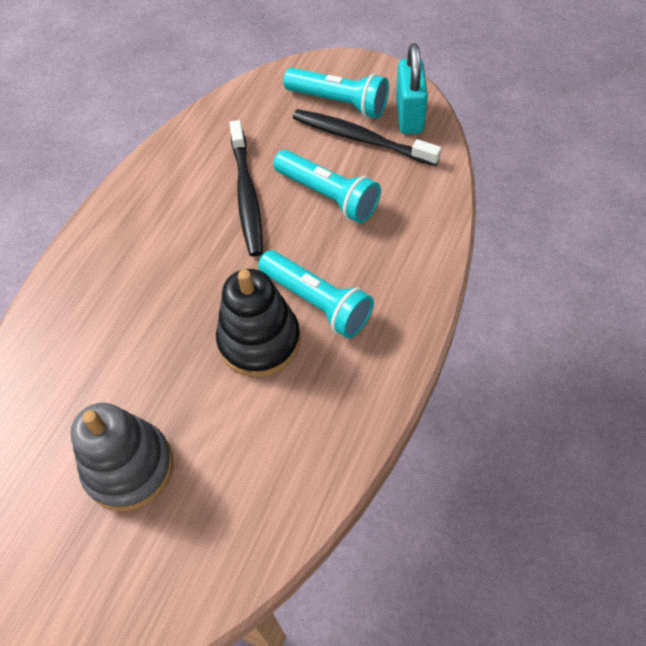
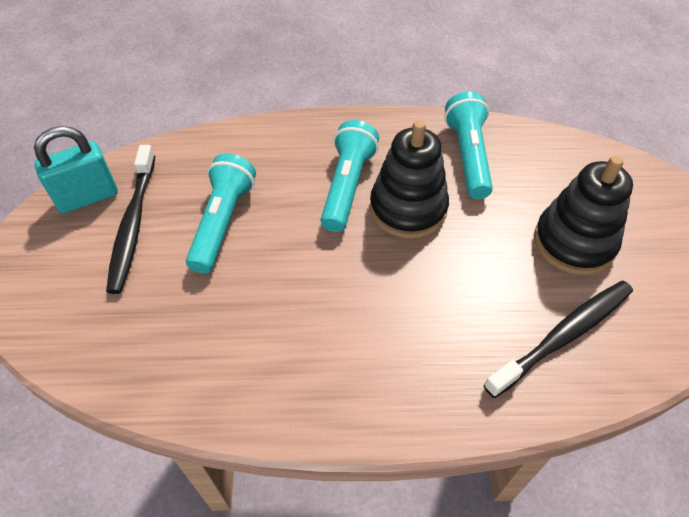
camera: 120 degrees left, 5 degrees down
(129, 467) = (574, 242): grey stacking toy -> black stacking toy
(246, 194) = (250, 291): black toothbrush -> black toothbrush (563, 336)
(339, 103) = (80, 262): turquoise flashlight -> turquoise flashlight (468, 156)

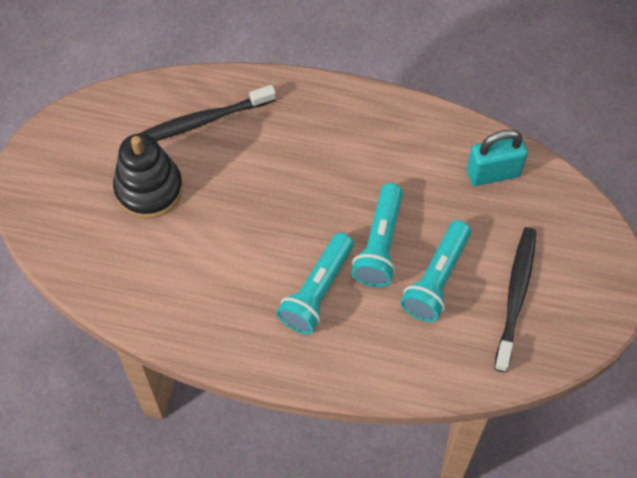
camera: 165 degrees left, 10 degrees up
(88, 197) = (558, 337): turquoise padlock -> turquoise padlock (493, 173)
(408, 208) = (271, 254): black stacking toy -> none
(468, 156) = (192, 298): turquoise flashlight -> turquoise flashlight (379, 244)

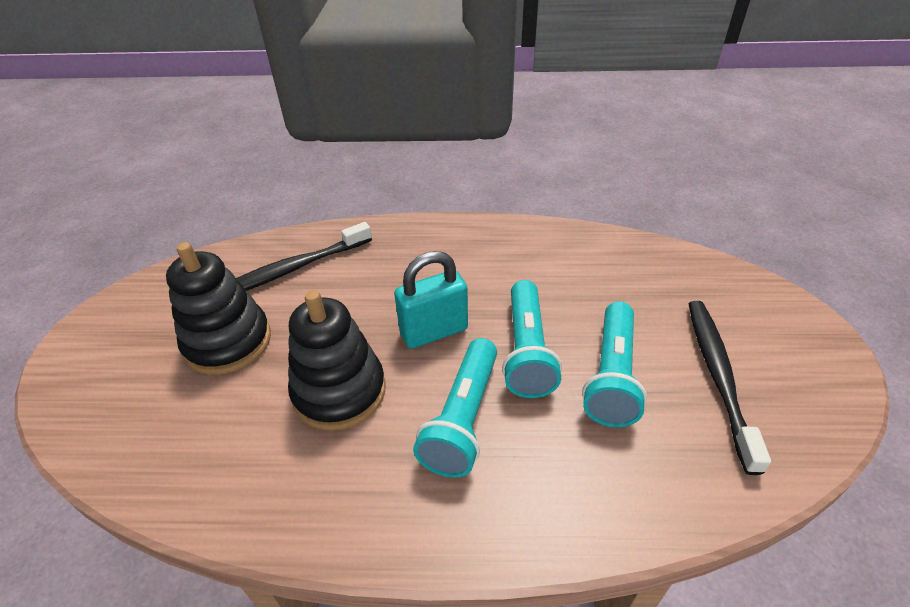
camera: 10 degrees left, 20 degrees down
(231, 251) = (339, 391): none -> black stacking toy
(493, 173) = (625, 263): turquoise padlock -> turquoise padlock (434, 331)

